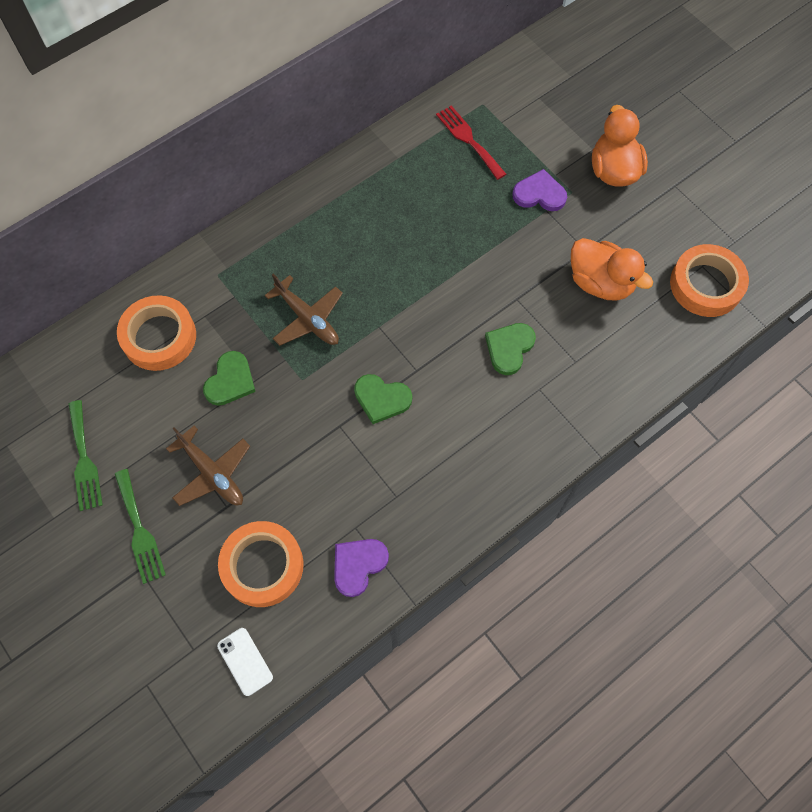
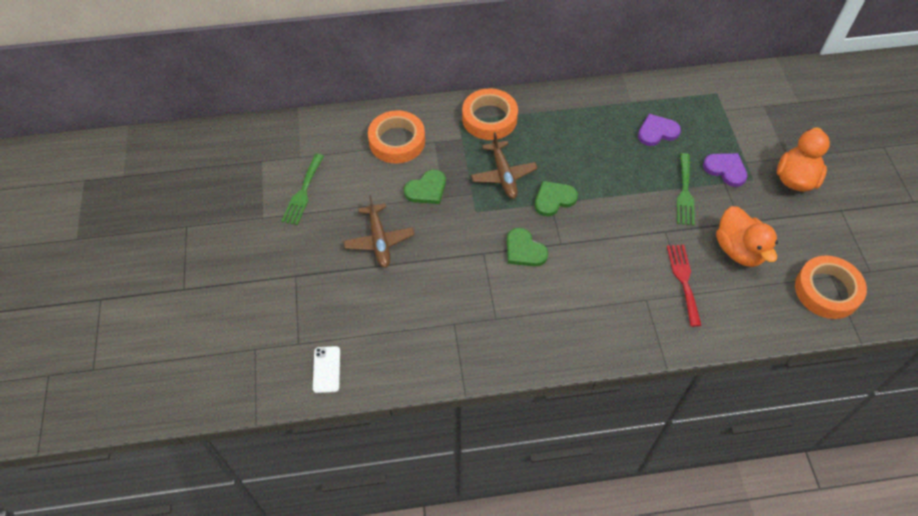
camera: 30 degrees right, 10 degrees down
(139, 530) = (310, 252): green fork -> green fork (685, 192)
(262, 566) = (376, 315): orange tape -> orange tape (489, 118)
(358, 565) = (441, 349): purple heart -> purple heart (657, 132)
(468, 140) = (691, 112): red fork -> red fork (683, 280)
(509, 348) = (639, 261): green heart -> green heart (554, 199)

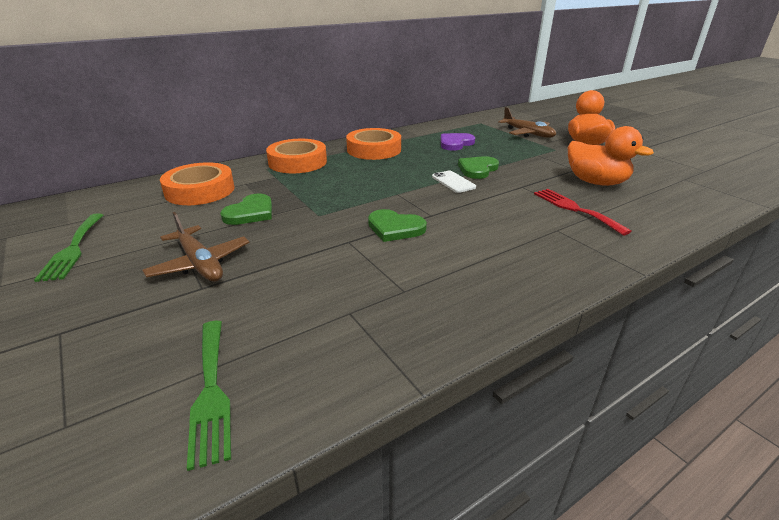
camera: 25 degrees left, 25 degrees down
(326, 369) = (134, 449): white phone -> white phone (453, 182)
(503, 175) = (334, 187): brown plane -> brown plane (527, 133)
(554, 199) = (398, 191): green heart -> green heart (477, 169)
(685, 192) = (512, 164): green fork -> green fork (211, 392)
(725, 169) = (530, 149): purple heart -> none
(827, 290) = (694, 186): orange tape -> orange tape (374, 150)

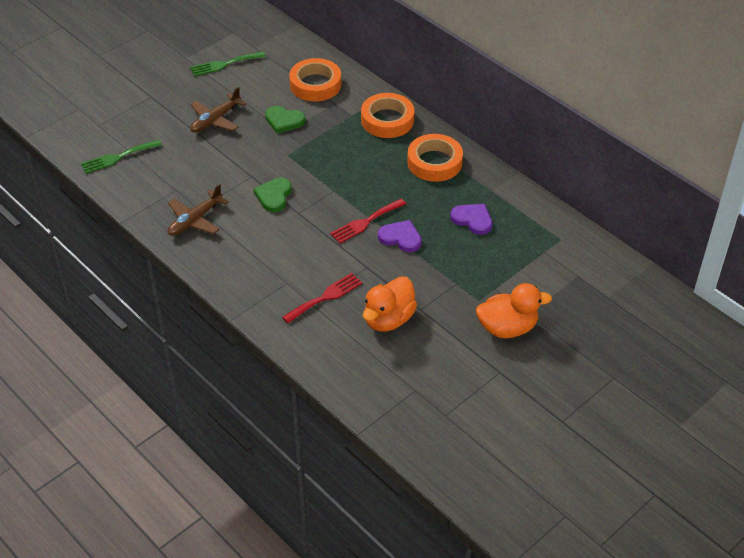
camera: 80 degrees right, 15 degrees up
(453, 182) = (365, 222): white phone -> red fork
(477, 169) = (400, 237): green heart -> purple heart
(527, 133) = (530, 280): brown plane -> brown plane (195, 220)

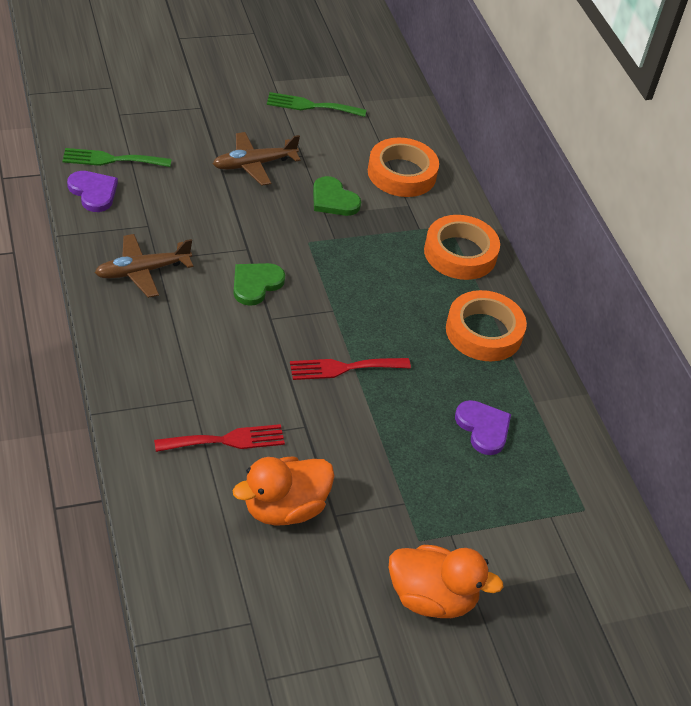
camera: 20 degrees right, 0 degrees up
(400, 237) = (374, 408): purple heart -> purple heart (93, 192)

